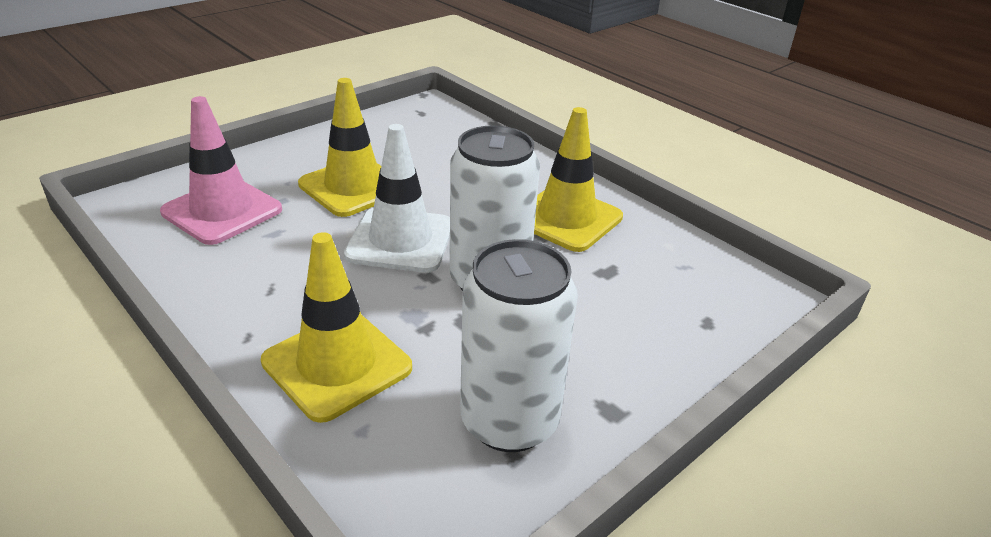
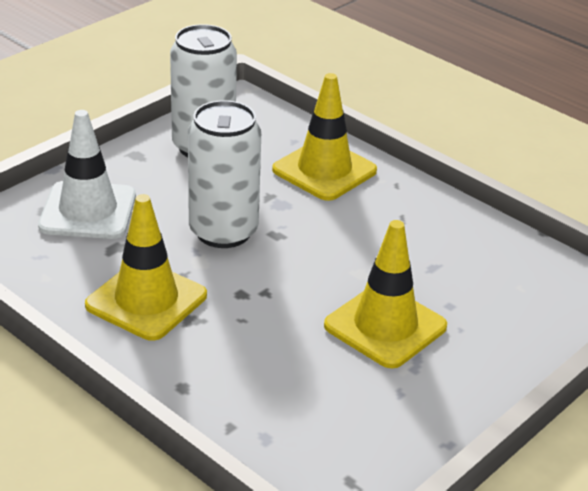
camera: 175 degrees right, 0 degrees up
(222, 211) = (498, 286): pink traffic cone -> none
(400, 240) = (311, 265): white traffic cone -> white traffic cone (88, 211)

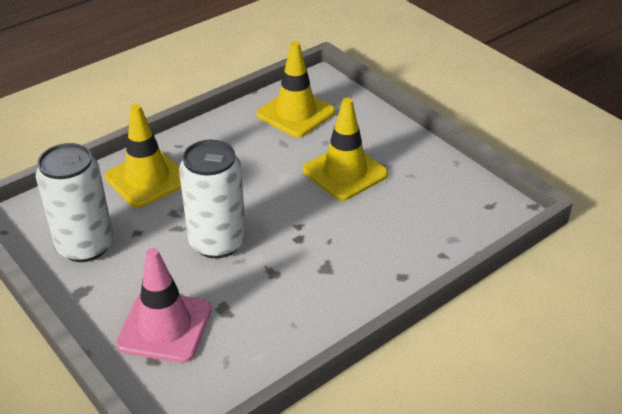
camera: 80 degrees left, 5 degrees up
(88, 211) = (165, 327): white traffic cone -> pink traffic cone
(146, 300) = (300, 292): yellow traffic cone -> yellow traffic cone (296, 113)

